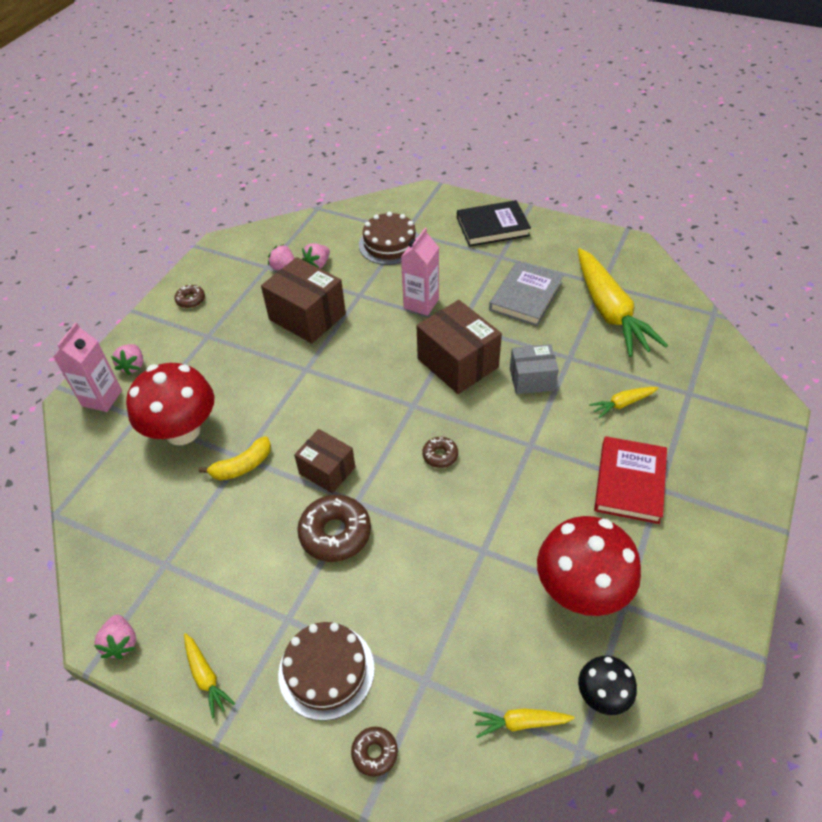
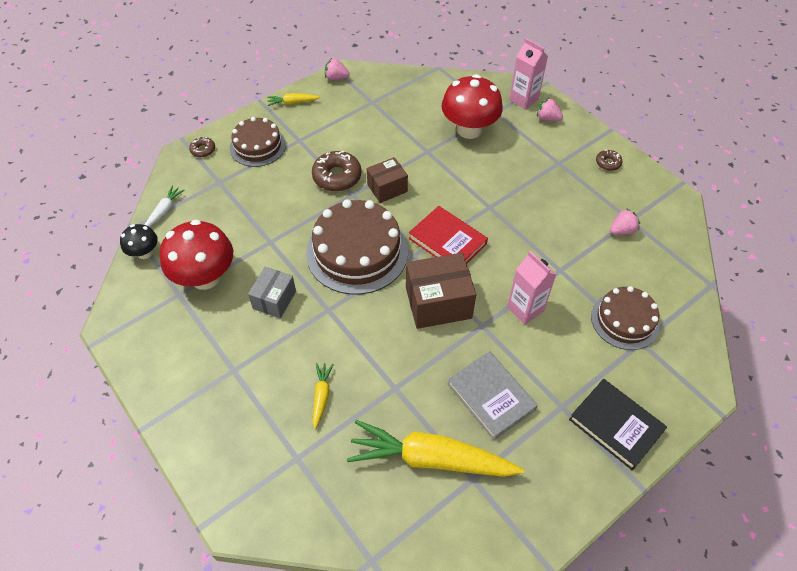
camera: 115 degrees right, 5 degrees up
(242, 466) = (419, 149): yellow banana -> none
(307, 316) = (549, 226): brown box -> none
(318, 264) = (617, 255): pink strawberry -> none
(440, 455) = (357, 252): brown donut -> brown cake
(492, 227) = (615, 425): black book -> black book turned 60 degrees counterclockwise
(521, 723) = (164, 211): yellow carrot -> white carrot
(532, 379) = (389, 345): grey box -> grey box (274, 300)
(630, 482) = (252, 353): red book -> red book (447, 241)

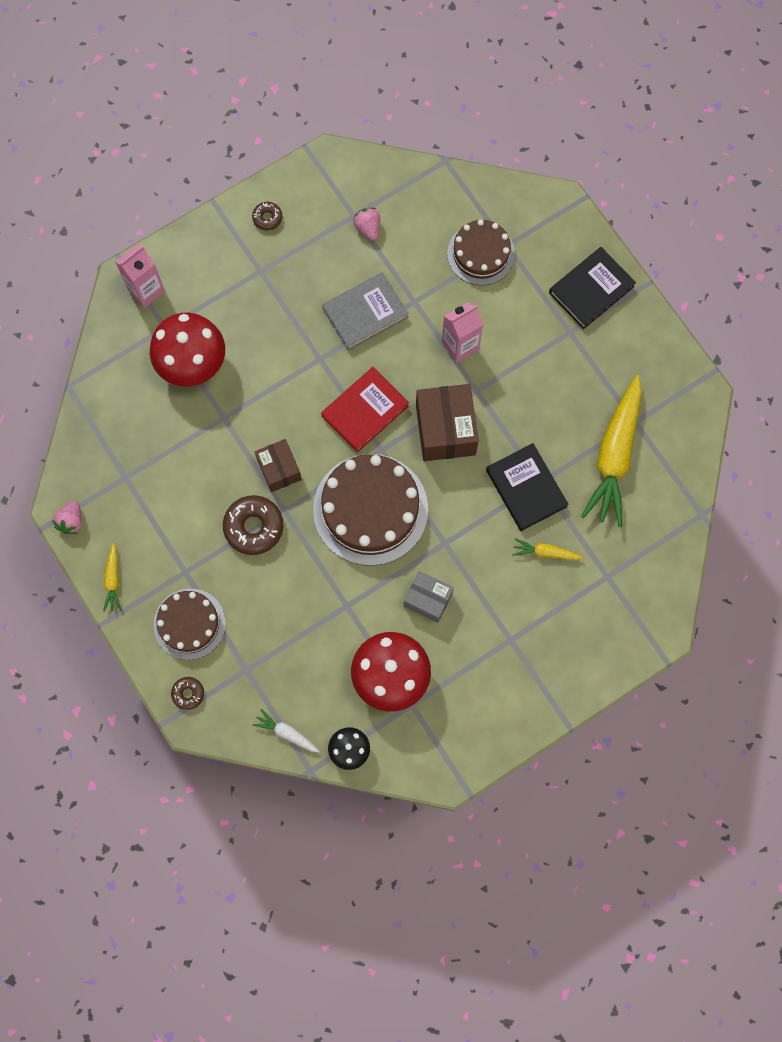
camera: 85 degrees left, 20 degrees up
(387, 374) = (526, 488): none -> black book
(491, 396) = (556, 394): grey book -> grey book (365, 313)
(547, 119) = (185, 269): pink strawberry -> none

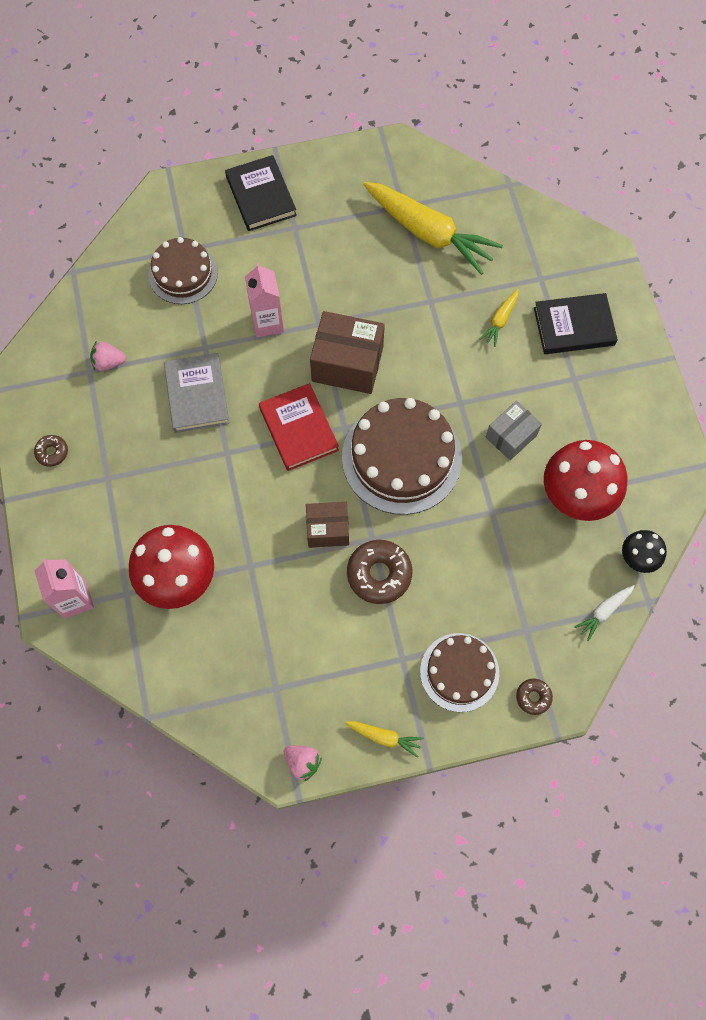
camera: 70 degrees left, 5 degrees down
(526, 488) = (432, 315): black book -> black book (574, 326)

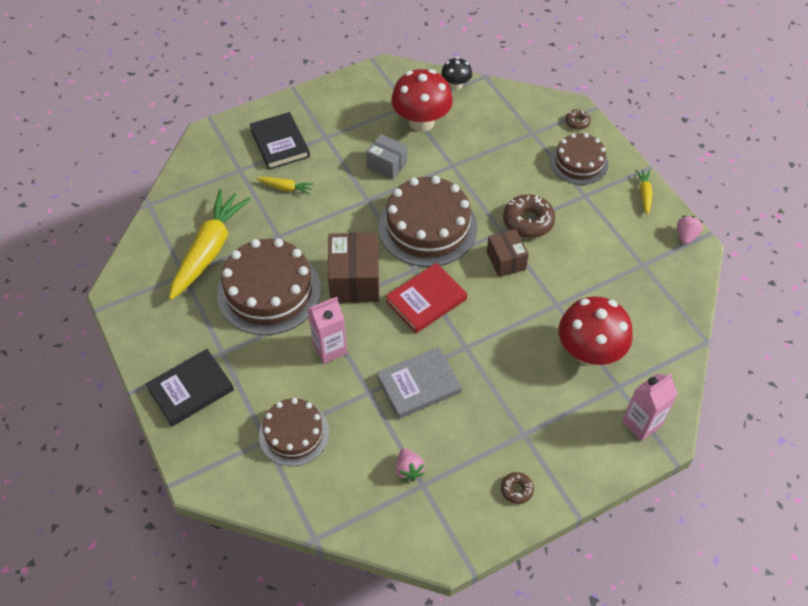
camera: 105 degrees left, 15 degrees down
(357, 280) = (269, 291): none -> brown cake
(604, 611) = (501, 96): white carrot -> none

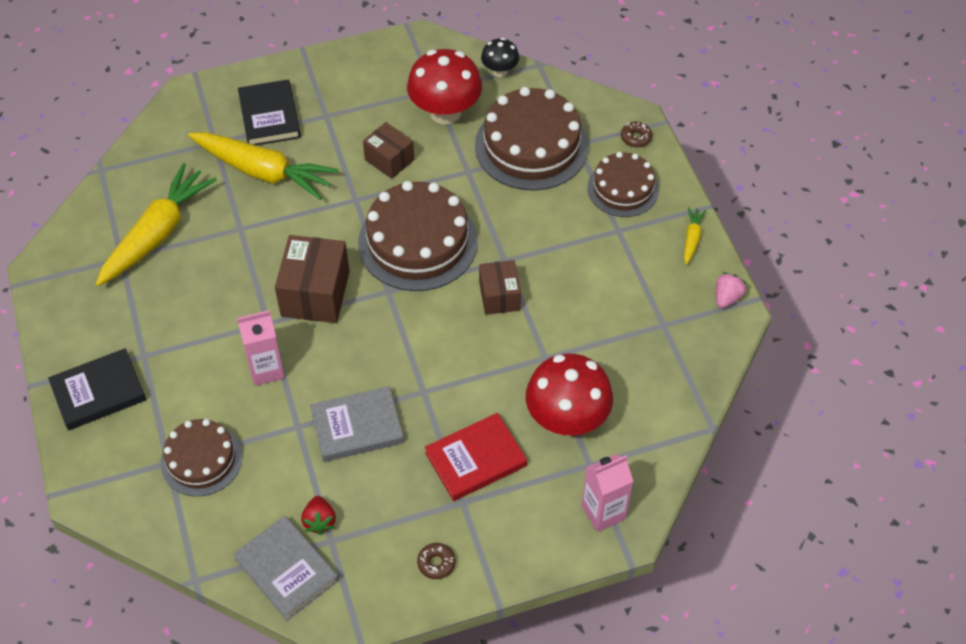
camera: 10 degrees right, 0 degrees up
(269, 291) = (213, 292): brown cake -> brown cake (531, 146)
(285, 188) = (263, 172): yellow carrot -> yellow carrot, size x2.30
(387, 165) = (389, 160): grey box -> brown box
(391, 517) = (286, 570): none -> grey book
(408, 470) = (319, 521): pink strawberry -> red strawberry
(426, 300) = (392, 330): red book -> red book (475, 459)
(528, 221) = (539, 252): brown donut -> none

